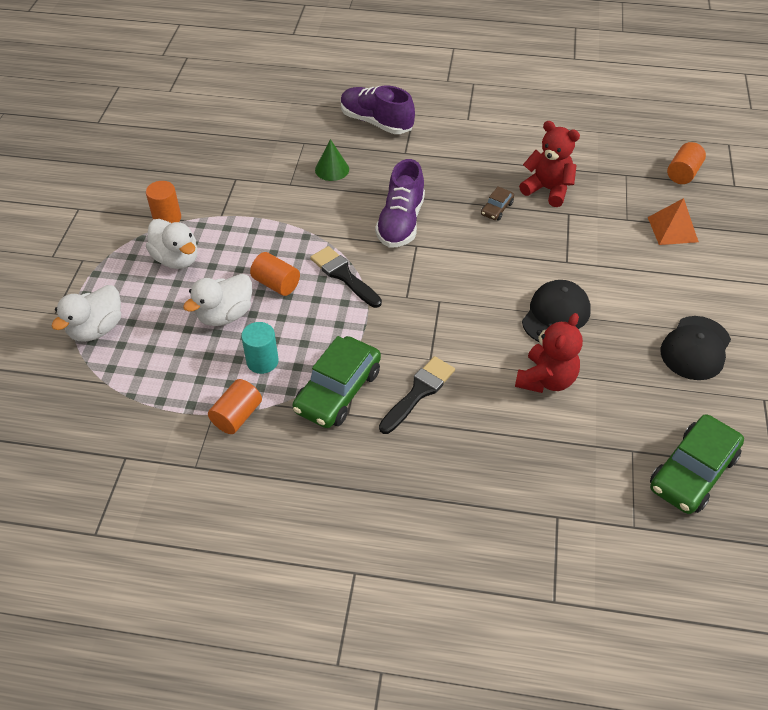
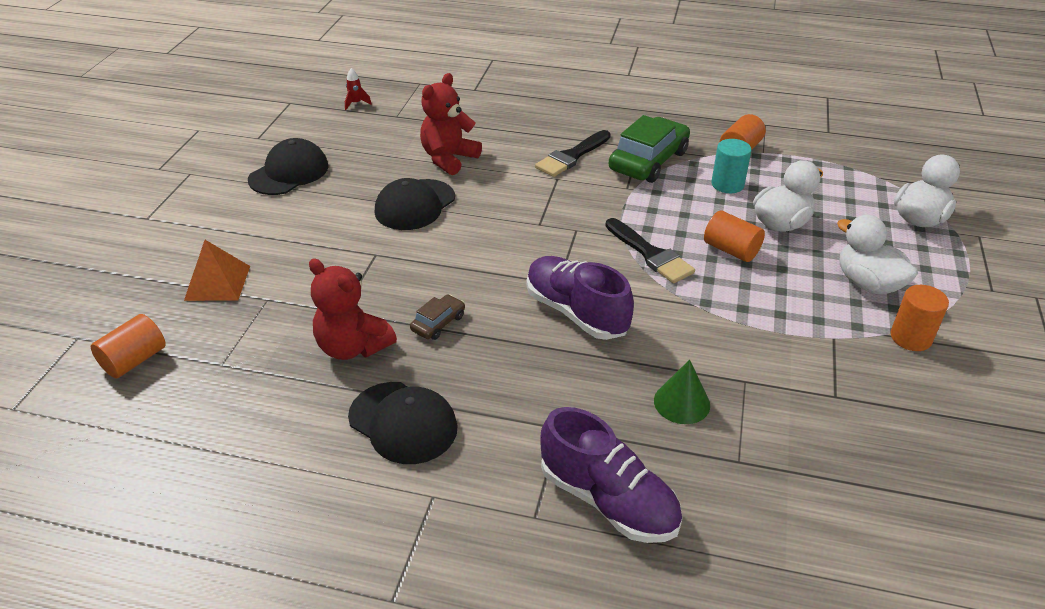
camera: 175 degrees left, 10 degrees down
(401, 222) = (576, 312): purple shoe -> purple shoe turned 60 degrees counterclockwise
(497, 150) = (403, 422): none -> black cap
(692, 472) = (356, 103): green car -> red rocket

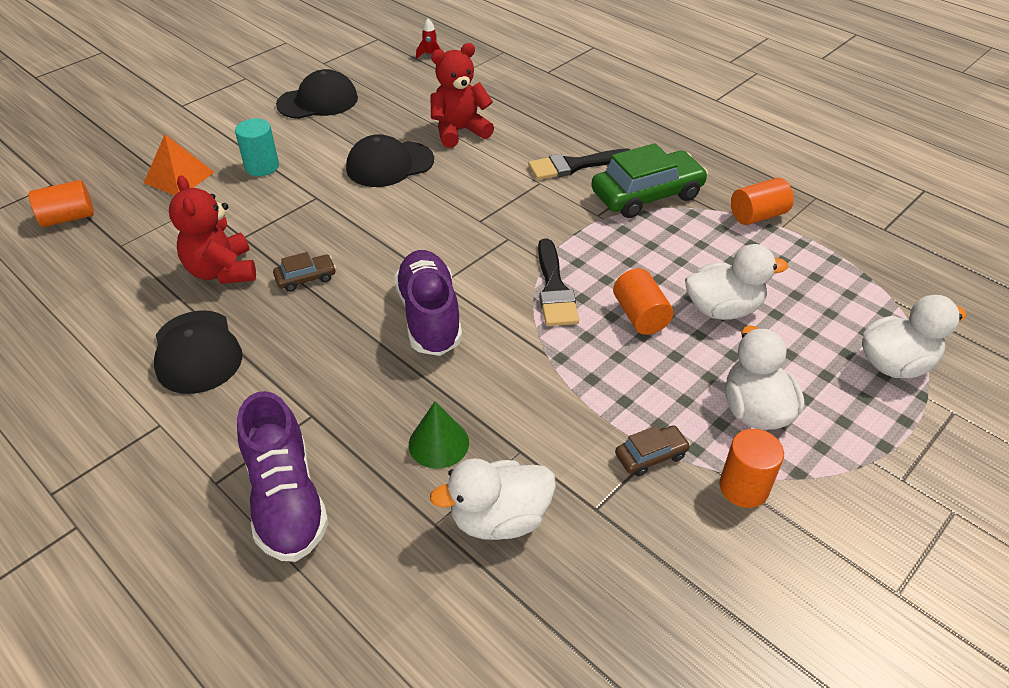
camera: 30 degrees right, 5 degrees up
(727, 184) = (706, 247): turquoise cylinder -> turquoise cylinder (262, 167)
(780, 434) = (499, 519): none -> white duck
(834, 343) = (651, 455): none -> brown car

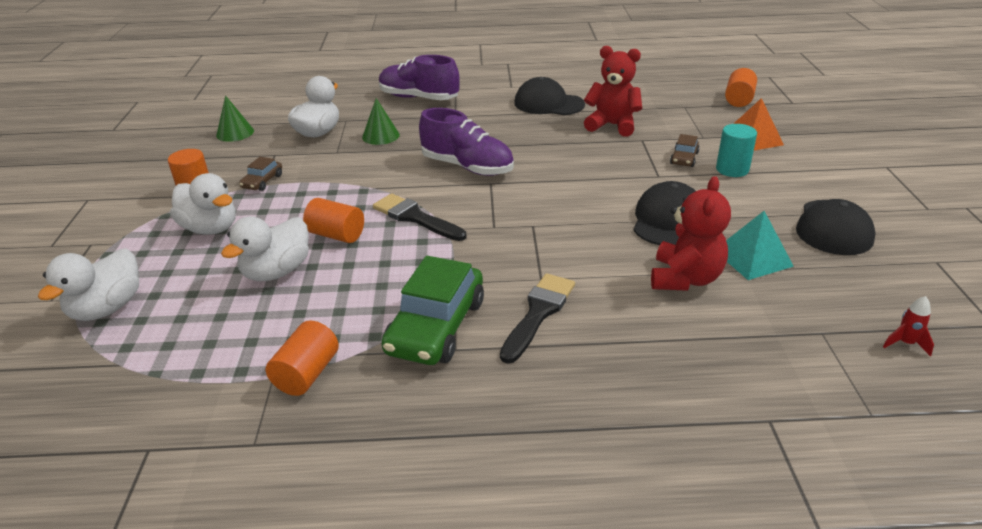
camera: 135 degrees right, 10 degrees down
(306, 278) = (566, 145): brown car -> brown car (684, 158)
(400, 117) = (752, 258): none -> turquoise pyramid
(608, 626) = (235, 133): none -> green cone

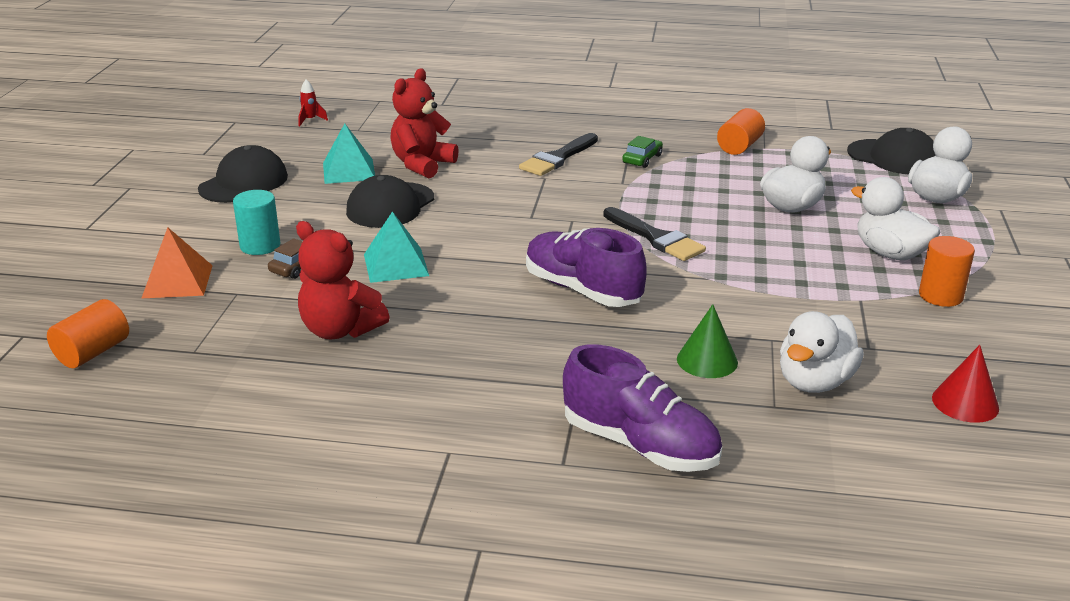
camera: 170 degrees left, 5 degrees down
(235, 133) = (965, 403): green cone -> red cone
(262, 181) = (861, 304): brown car -> none
(336, 235) = (741, 231): orange cylinder -> none
(436, 327) = (642, 159): green car -> green car, size x0.48
(548, 103) = (406, 391): black cap -> black cap (893, 157)
(614, 168) = (396, 265): none -> turquoise pyramid

